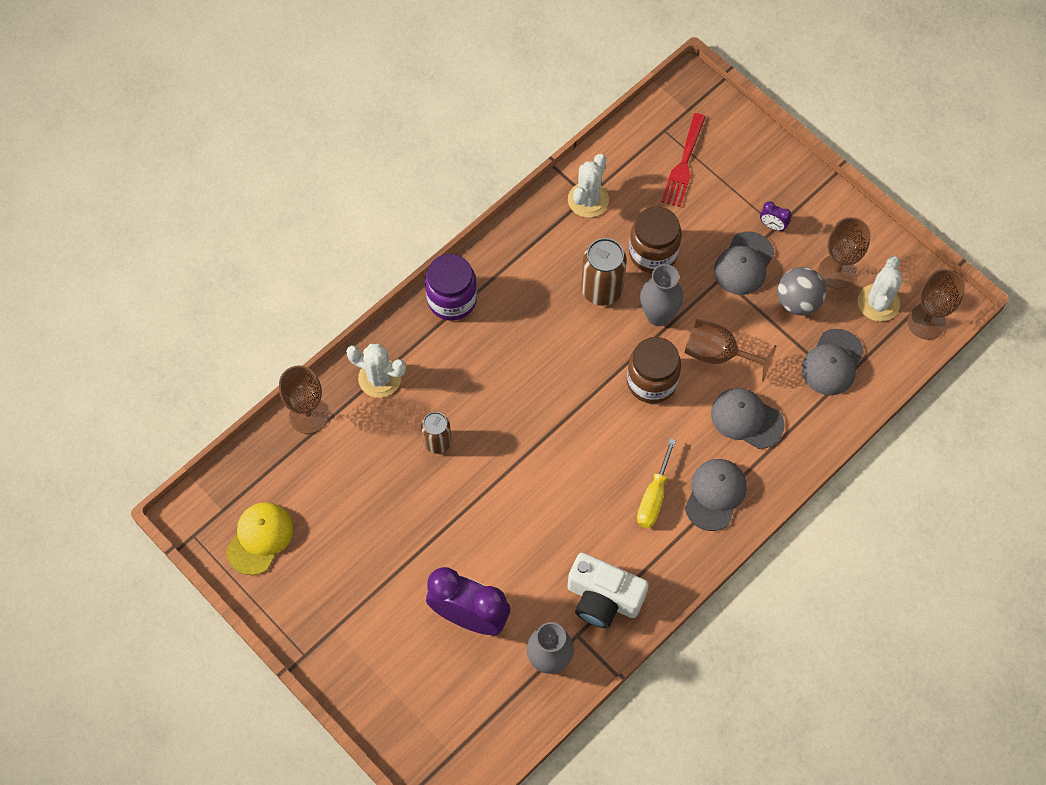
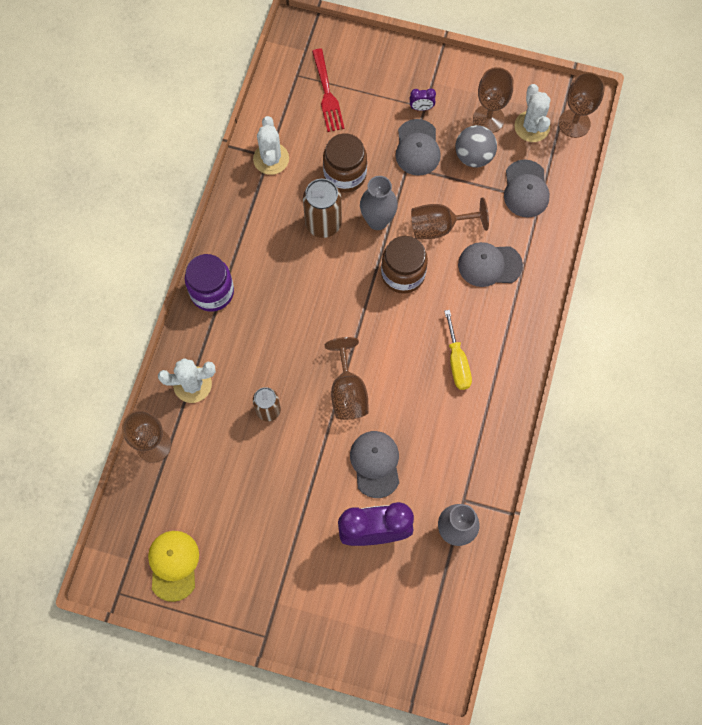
camera: 30 degrees left, 5 degrees up
(526, 467) = (348, 392): none -> brown goblet
(603, 598) = (466, 461): white camera -> none
(715, 494) = (501, 335): grey cap -> grey cap (375, 464)

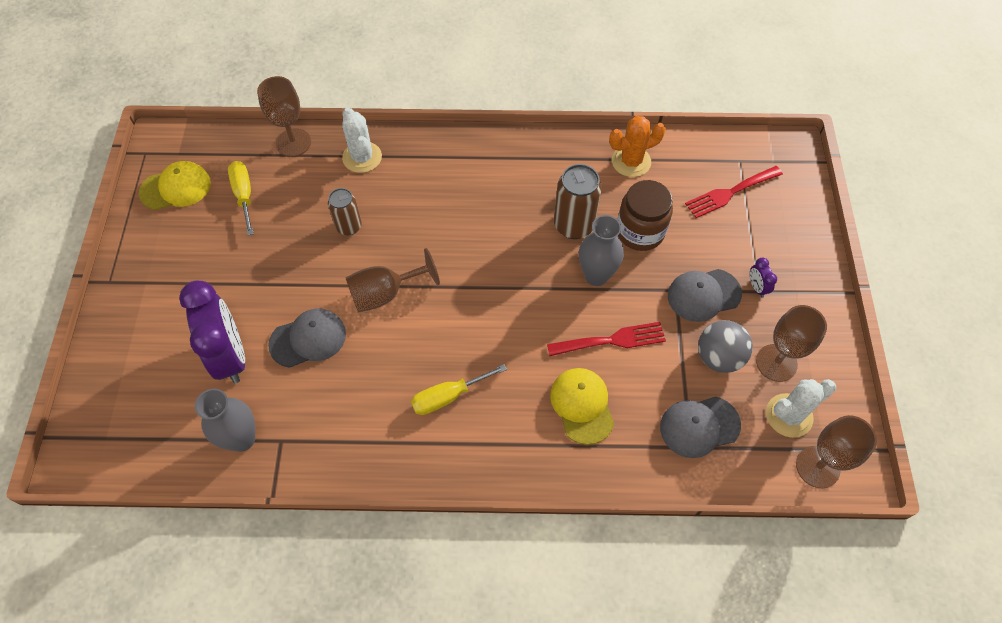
camera: 75 degrees right, 10 degrees down
(203, 500) = (244, 195): none -> yellow screwdriver
(212, 292) = (464, 149): purple jar -> none
(271, 159) = (631, 161): white cactus -> orange cactus
(403, 274) = (540, 315): brown jar -> none
(439, 227) = (611, 340): brown goblet -> red fork
(489, 265) = (582, 405): grey cap -> yellow cap

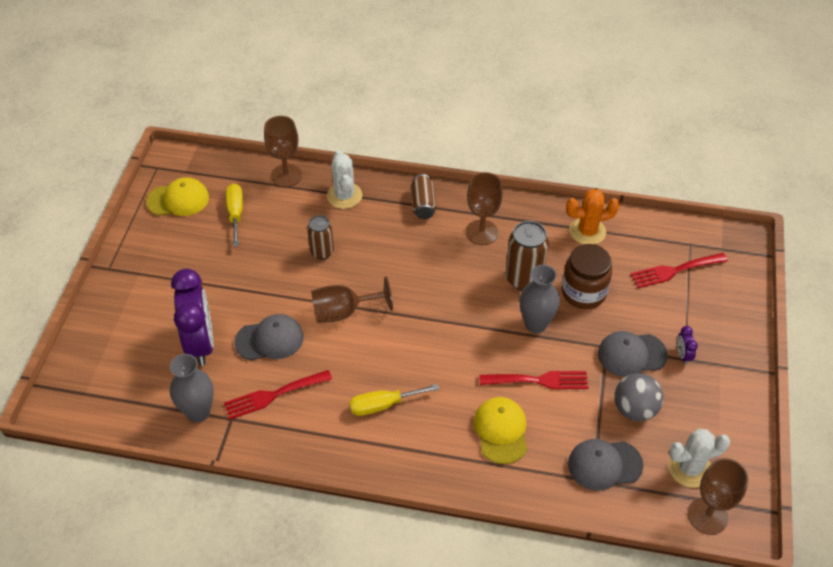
camera: 10 degrees right, 10 degrees down
(324, 405) = (273, 395): none -> red fork
(450, 155) = (423, 204): none -> brown can
(776, 363) = (687, 422): brown goblet -> brown goblet (482, 232)

